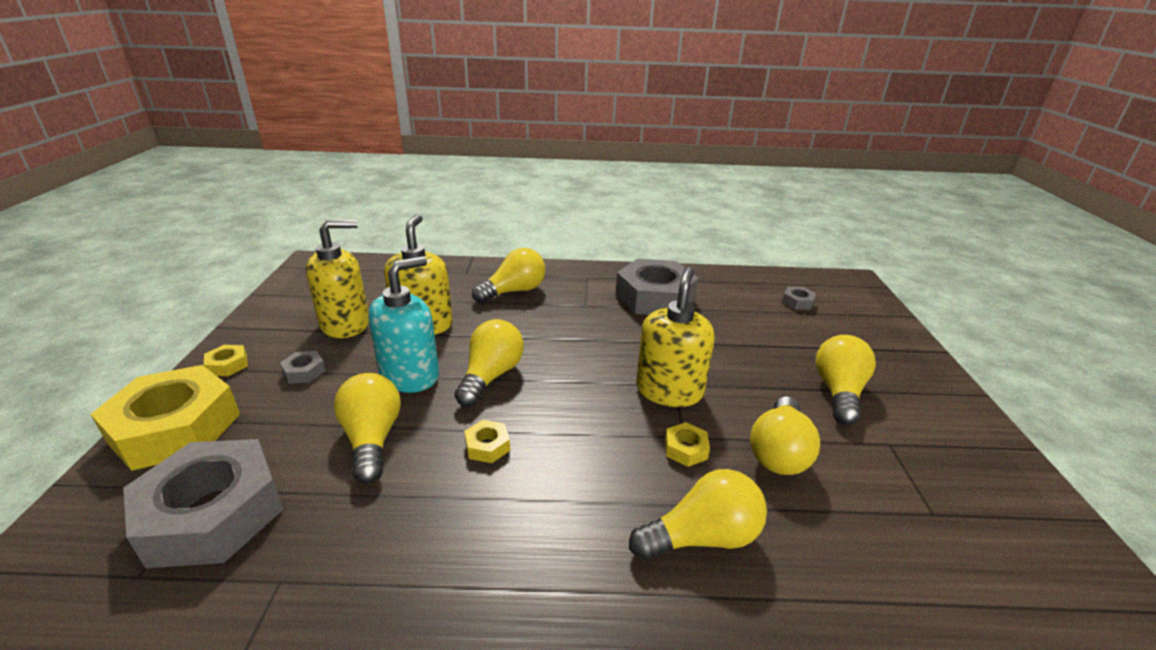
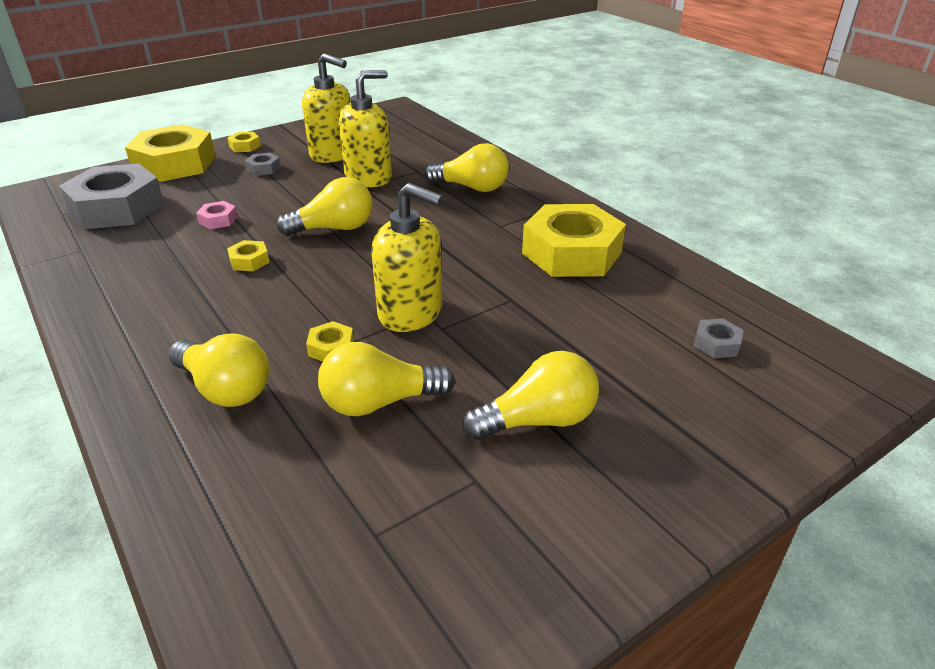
camera: 55 degrees right, 5 degrees up
(372, 439) = (218, 220): yellow light bulb -> pink nut
(410, 375) = (300, 201): turquoise soap dispenser -> none
(655, 297) = (572, 253): grey nut -> yellow nut
(669, 390) = (411, 313): yellow soap dispenser -> yellow soap dispenser turned 45 degrees clockwise

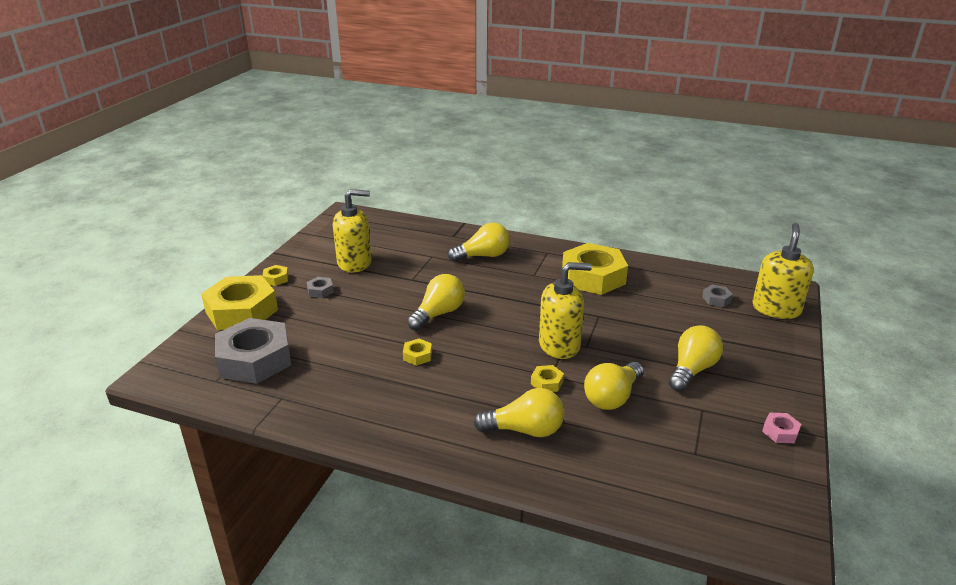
camera: 35 degrees left, 5 degrees down
(218, 220) = (349, 338): pink nut -> pink nut (780, 432)
(368, 177) = (406, 271): yellow soap dispenser -> yellow soap dispenser (776, 309)

